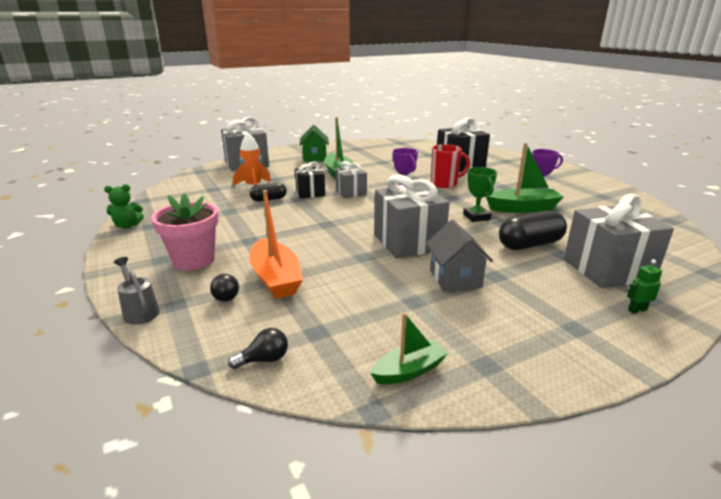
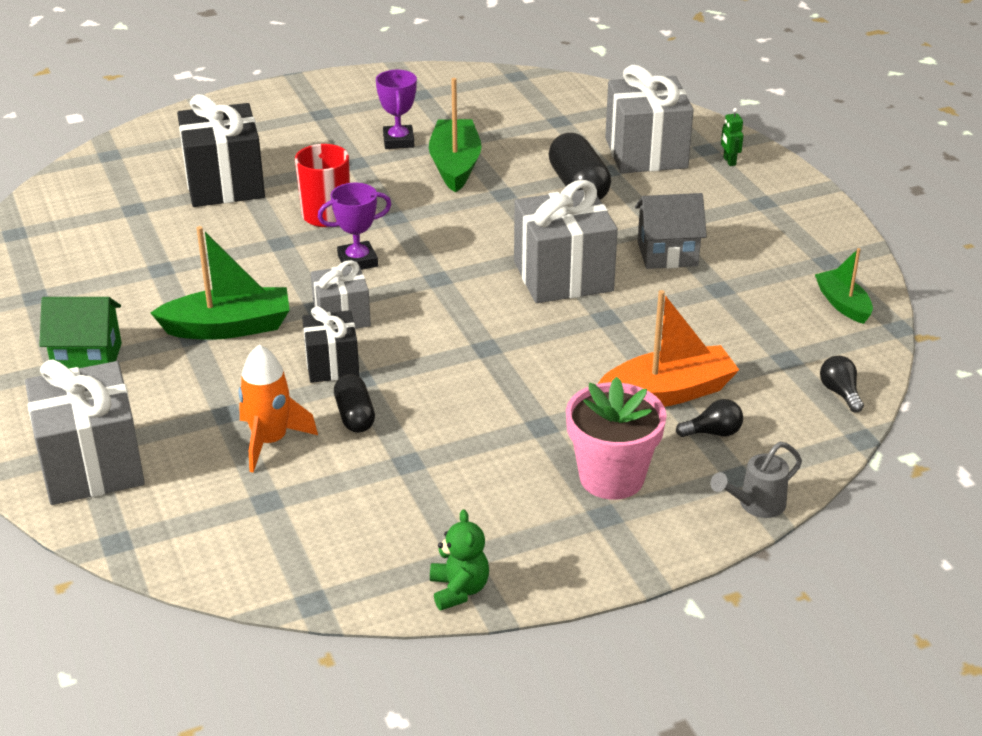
camera: 85 degrees left, 10 degrees up
(476, 217) = (481, 208): green trophy -> none

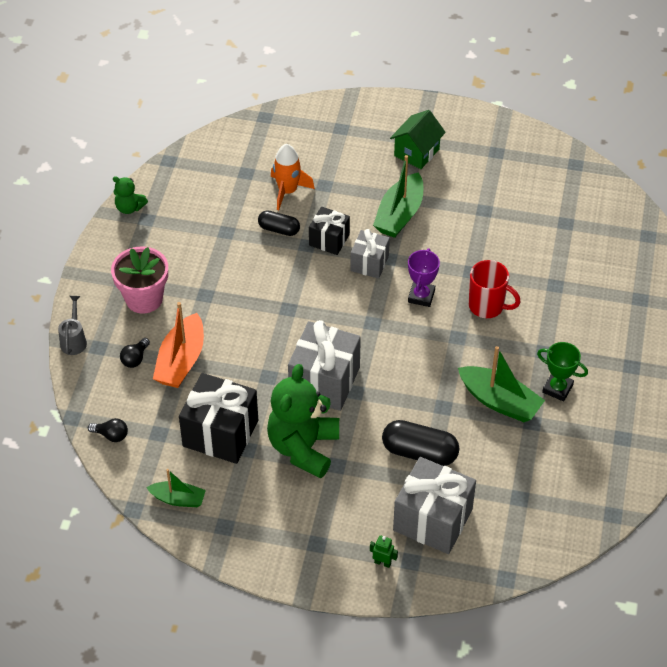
camera: 125 degrees right, 15 degrees up
(91, 465) = (326, 126): grey gift -> none
(224, 184) = (565, 275): black gift -> black gift (220, 433)
(398, 141) = (557, 388): purple trophy -> green trophy
(667, 254) = (303, 447): grey house -> green teddy bear

